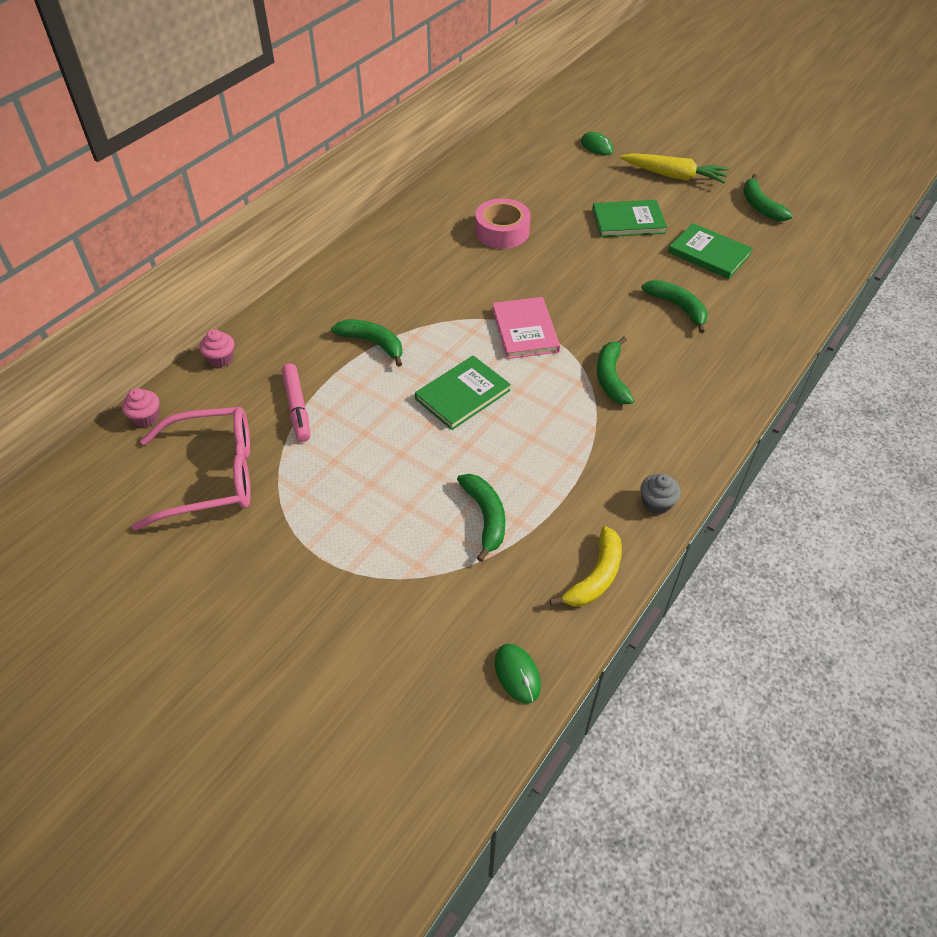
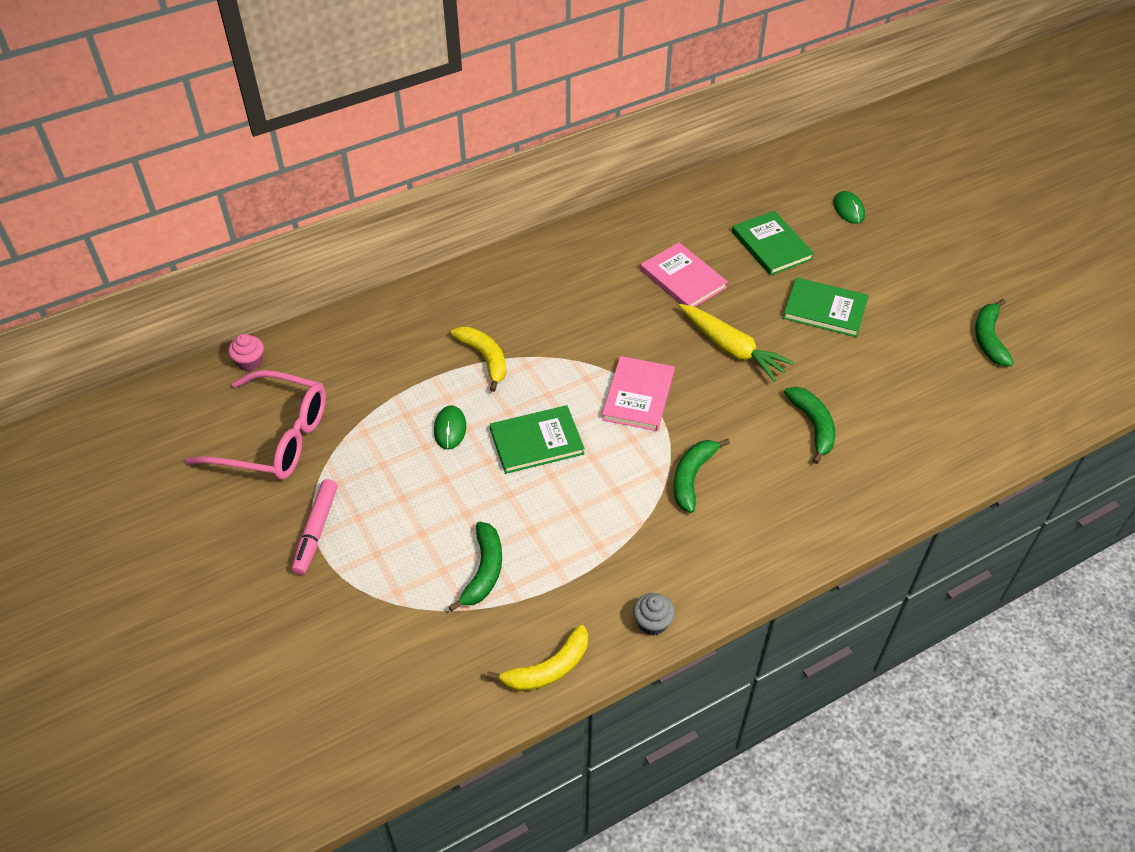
camera: 25 degrees right, 0 degrees up
(221, 359) = (342, 326): pink cupcake -> none
(297, 407) = (381, 399): pink marker -> pink marker (316, 531)
(373, 343) = (485, 358): green banana -> yellow banana
(502, 231) = (683, 279): pink tape -> pink book
(517, 674) = (422, 727): green mouse -> green mouse (450, 429)
(674, 176) = (913, 271): yellow carrot -> yellow carrot (731, 348)
(709, 253) = (889, 376): green book -> green book (771, 245)

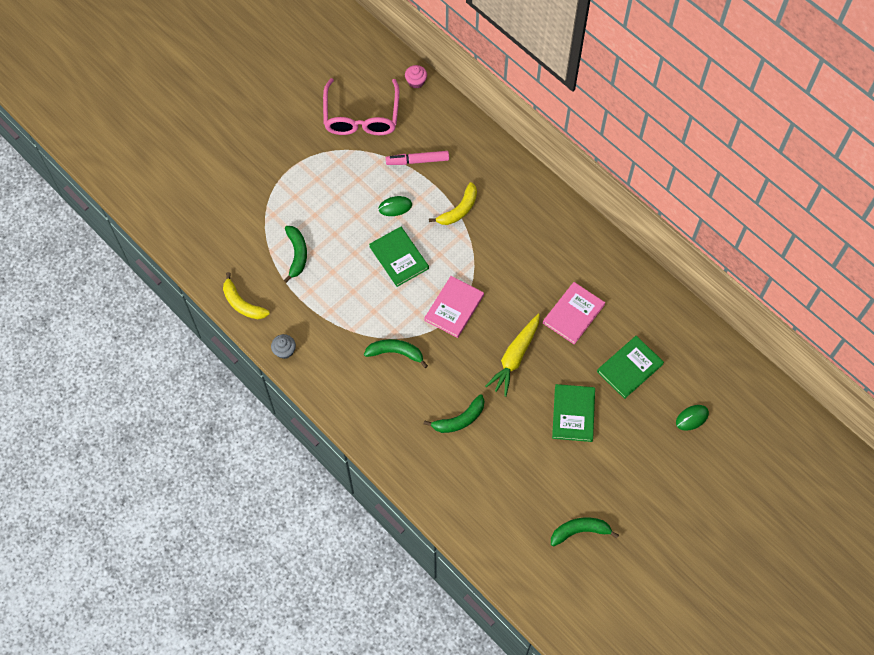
camera: 75 degrees right, 15 degrees up
(316, 531) = (302, 161): pink marker -> pink marker (417, 161)
(484, 571) = (297, 254): green banana -> green banana turned 90 degrees counterclockwise
(638, 396) = (454, 308): pink book -> pink book turned 60 degrees counterclockwise

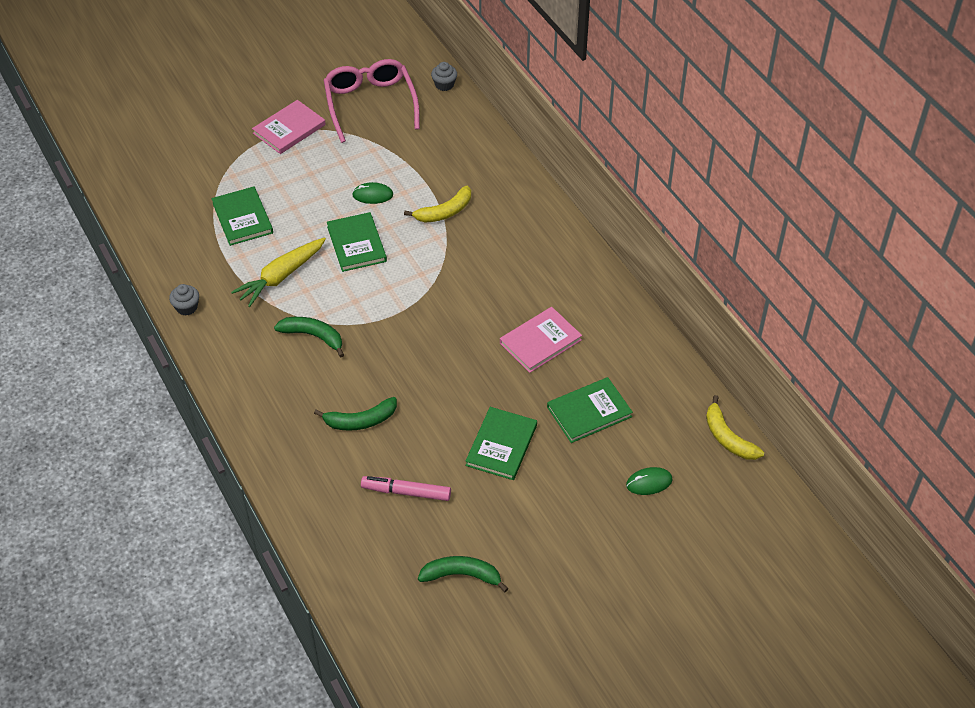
camera: 15 degrees right, 15 degrees down
(242, 303) = (160, 252): yellow banana -> yellow banana (727, 437)
(297, 254) = (242, 218): green banana -> green book
(361, 116) = (370, 104): pink glasses -> pink glasses turned 150 degrees clockwise
(416, 82) = (444, 85): pink cupcake -> grey cupcake
(417, 161) = (416, 157): pink marker -> pink marker (406, 492)
(454, 308) = (400, 306): pink book -> pink book (289, 129)
(514, 357) = (452, 371): yellow carrot -> yellow carrot (281, 277)

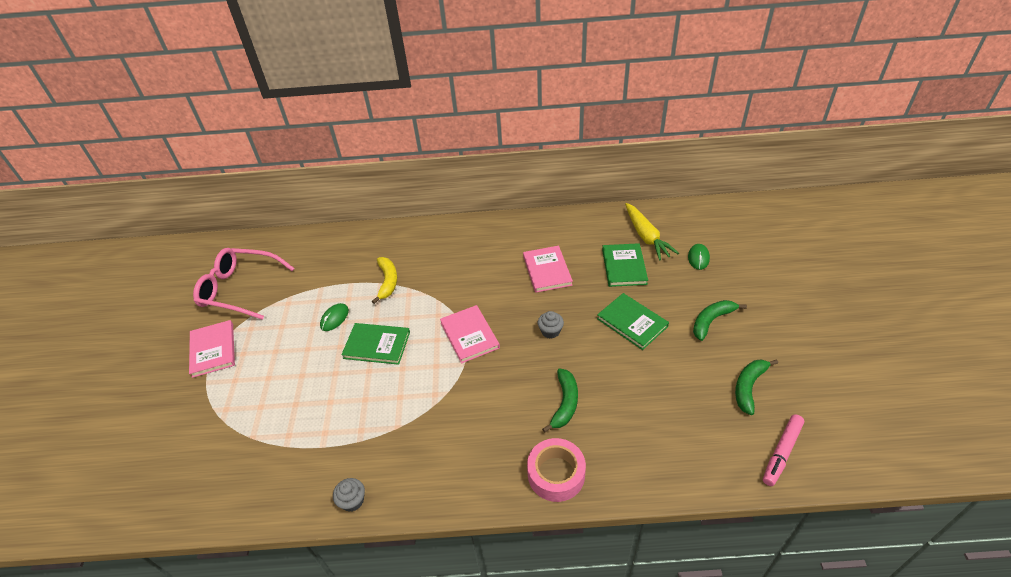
camera: 60 degrees left, 5 degrees down
(242, 218) = (282, 417): green book -> none
(277, 441) = (556, 474): none -> pink tape
(281, 277) = (372, 410): yellow carrot -> yellow carrot (646, 236)
(313, 336) = (455, 407): green banana -> green banana (711, 321)
(406, 492) = (653, 396): pink marker -> pink marker (781, 453)
(407, 311) = (469, 335): none -> pink book
(444, 85) = (264, 242): grey cupcake -> grey cupcake (550, 331)
(727, 437) = (676, 212): yellow banana -> none

